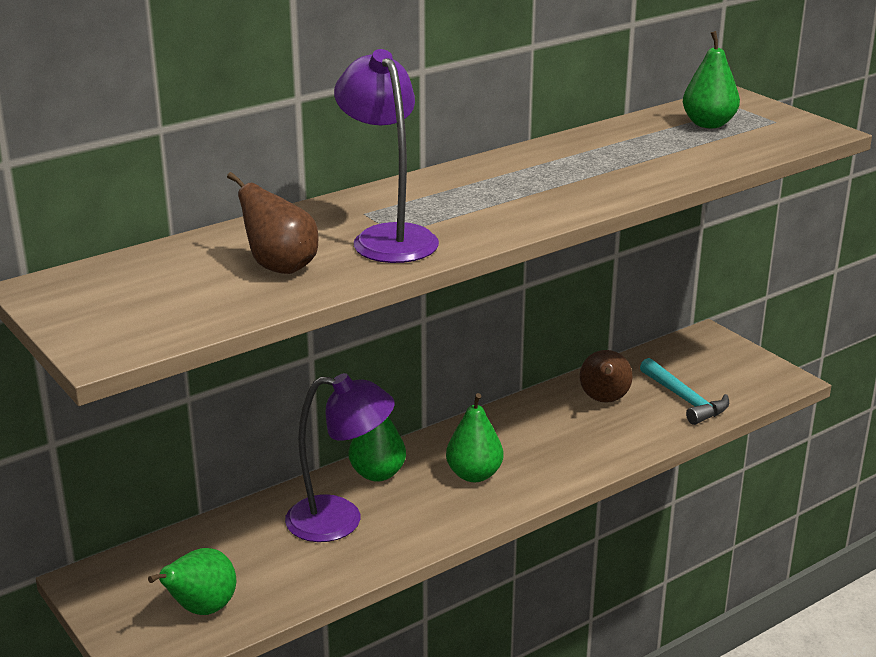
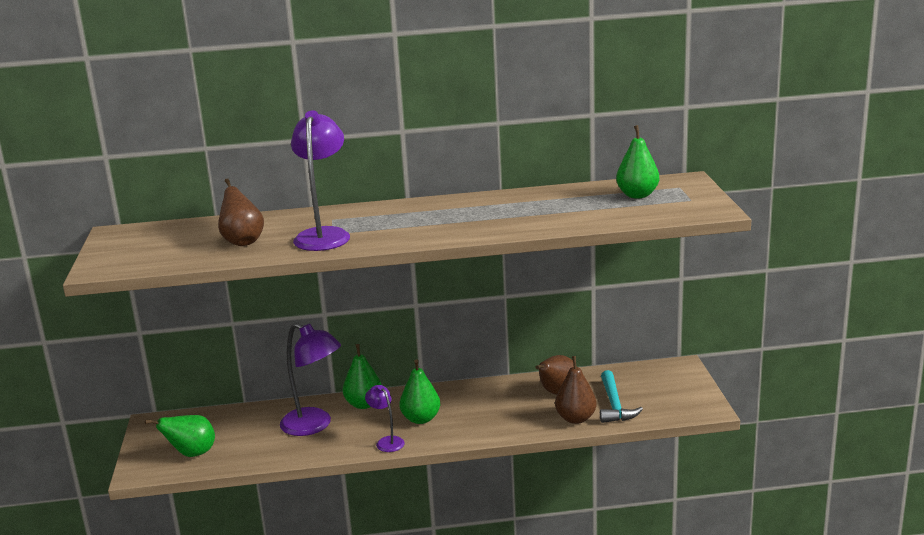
camera: 30 degrees right, 5 degrees down
(462, 516) = (387, 441): none -> purple lamp
(659, 427) = (576, 418): none -> brown pear

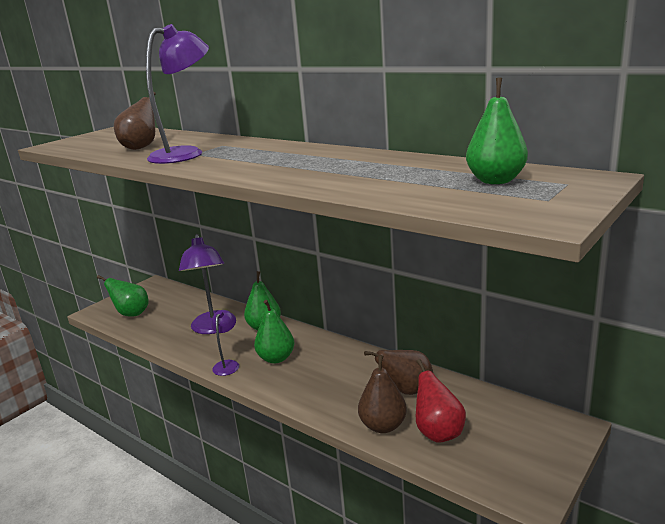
camera: 45 degrees right, 0 degrees up
(614, 405) = (438, 432): turquoise hammer -> red pear

